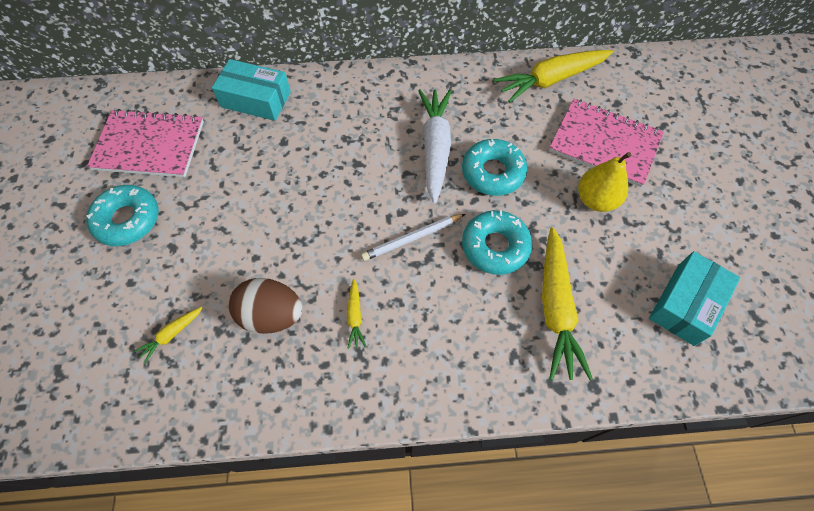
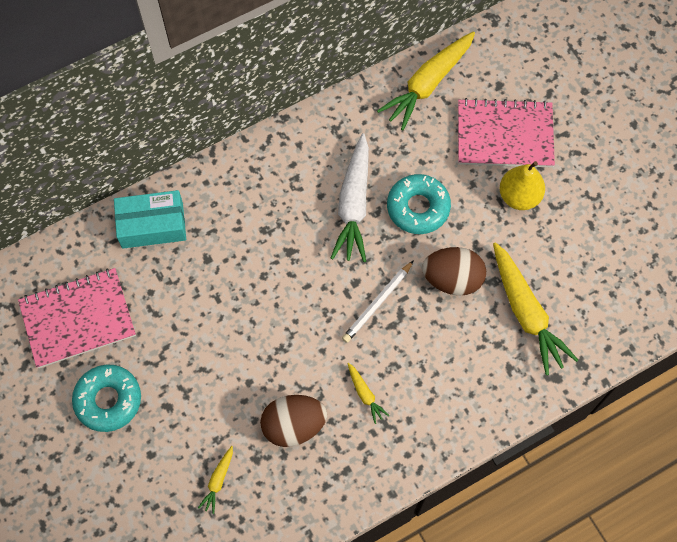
camera: 25 degrees left, 5 degrees up
(435, 148) = (354, 205): white carrot -> white carrot turned 150 degrees counterclockwise
(495, 246) = (452, 279): turquoise donut -> brown egg
(685, 304) = (627, 262): turquoise box -> none

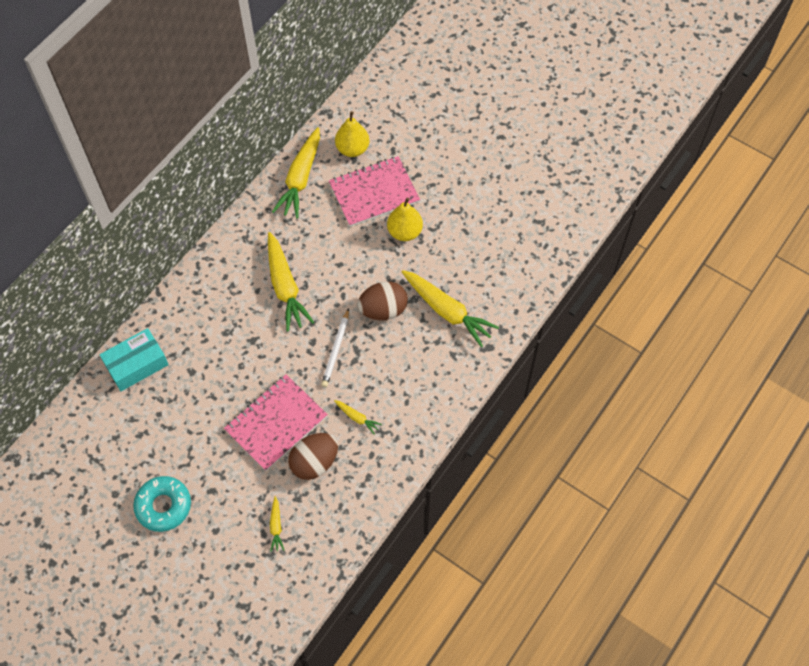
camera: 25 degrees left, 5 degrees down
(78, 319) = (110, 457): pink notebook -> pink notebook (276, 423)
(354, 205) = (285, 287): white carrot -> yellow carrot
(418, 208) = (334, 270): turquoise donut -> none
(503, 73) = (352, 149): none -> yellow pear

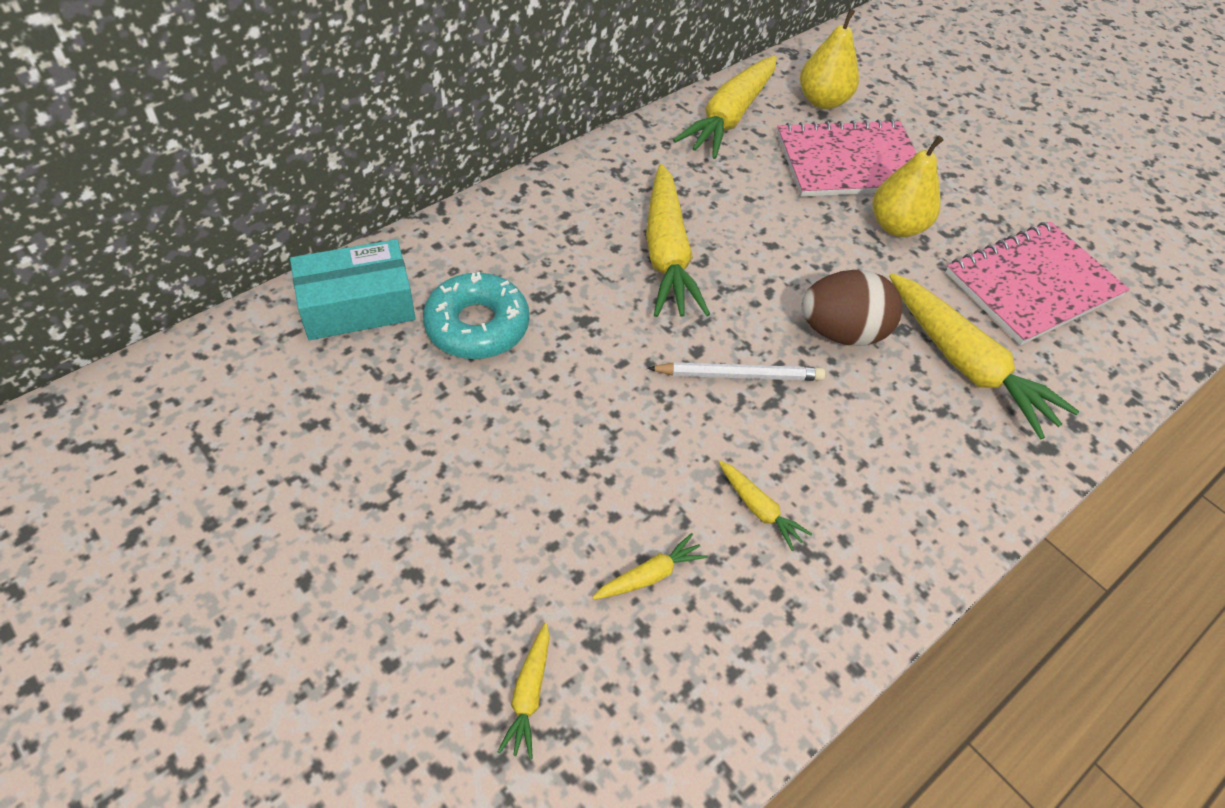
camera: 10 degrees right, 10 degrees down
(163, 506) = (298, 577): turquoise donut -> turquoise donut (477, 326)
(276, 423) = (589, 475): pink notebook -> pink notebook (1032, 285)
(314, 462) = (650, 575): brown egg -> yellow carrot
(336, 350) = (739, 375): white pencil -> white pencil turned 120 degrees counterclockwise

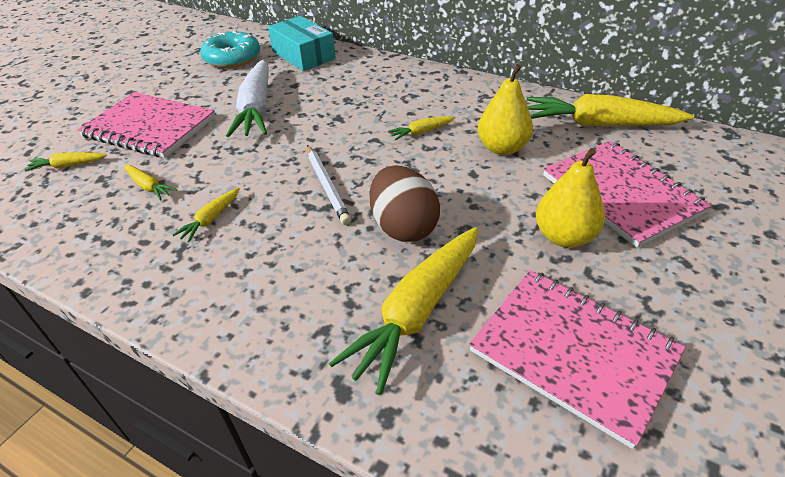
camera: 75 degrees right, 10 degrees down
(468, 559) = (149, 127): none -> pink notebook
(477, 326) = (310, 88): turquoise donut -> turquoise donut (232, 58)
(499, 404) = (256, 109): none -> white carrot
(667, 254) = (421, 132): yellow carrot -> yellow carrot, size x0.45
(822, 101) = (687, 163): yellow pear -> yellow pear (502, 148)

